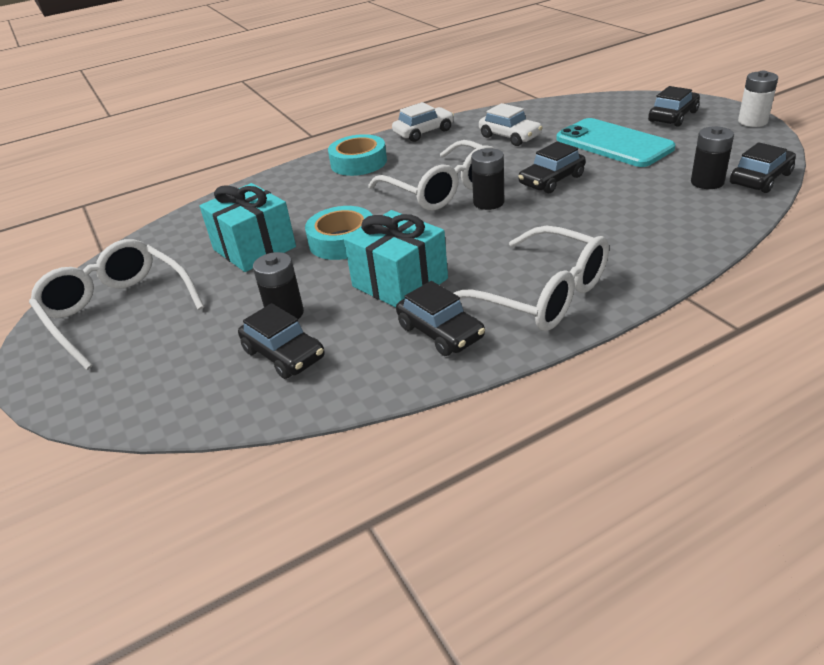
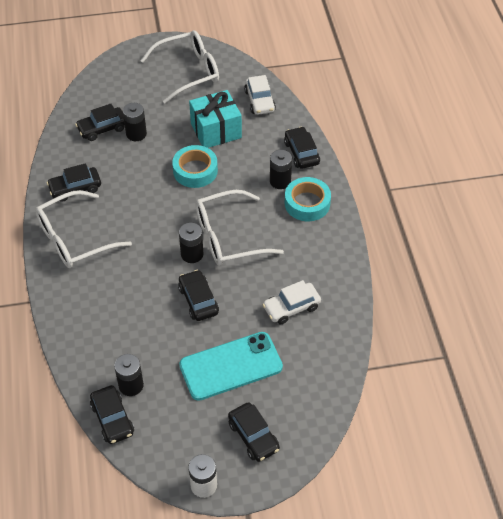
camera: 105 degrees right, 15 degrees up
(276, 184) = (301, 153): none -> black car
(331, 184) = (280, 181): none -> black battery
(400, 282) = (131, 185): turquoise gift -> none
(424, 132) = (340, 257): white car -> white car (260, 101)

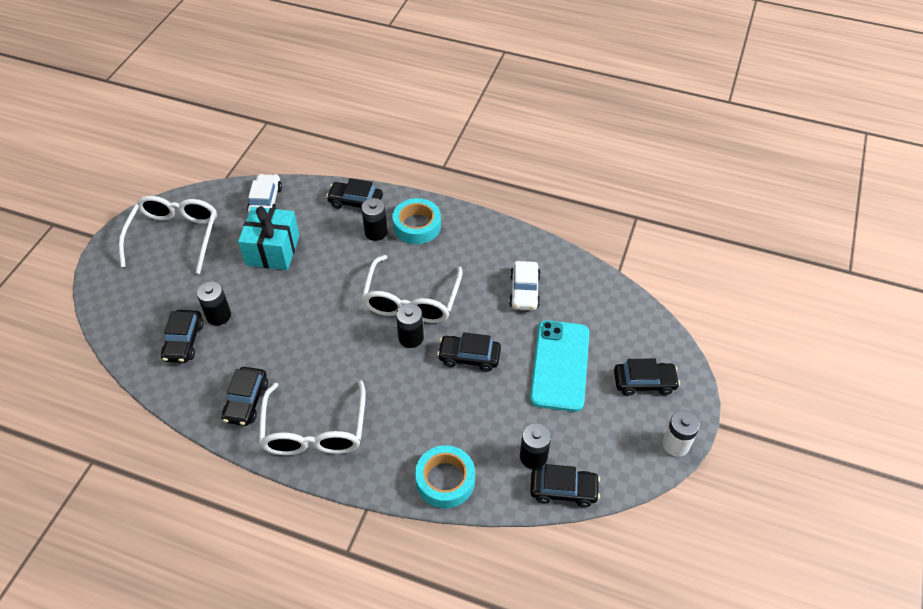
camera: 60 degrees left, 0 degrees up
(195, 171) = (309, 289): turquoise tape -> turquoise tape (445, 480)
(260, 101) = (265, 201): white car -> white car turned 105 degrees counterclockwise

